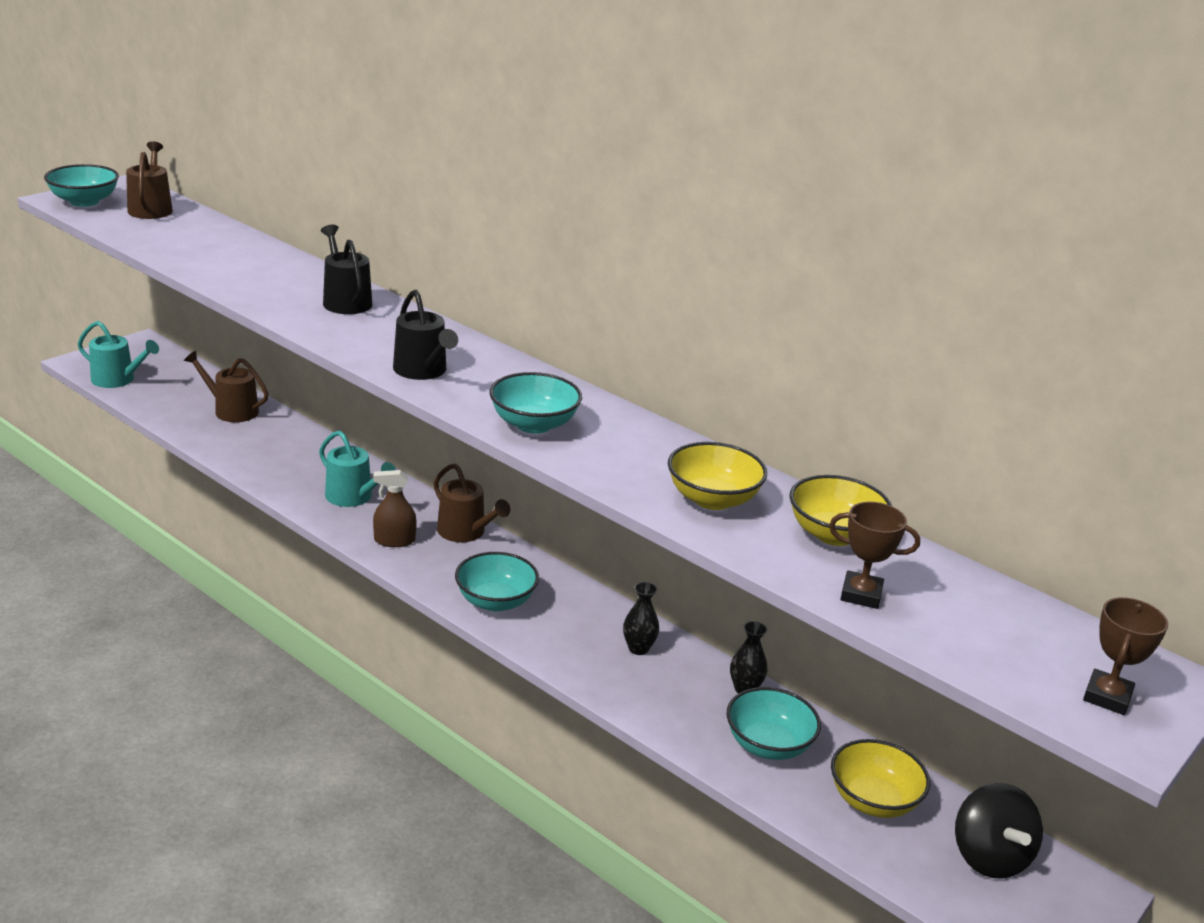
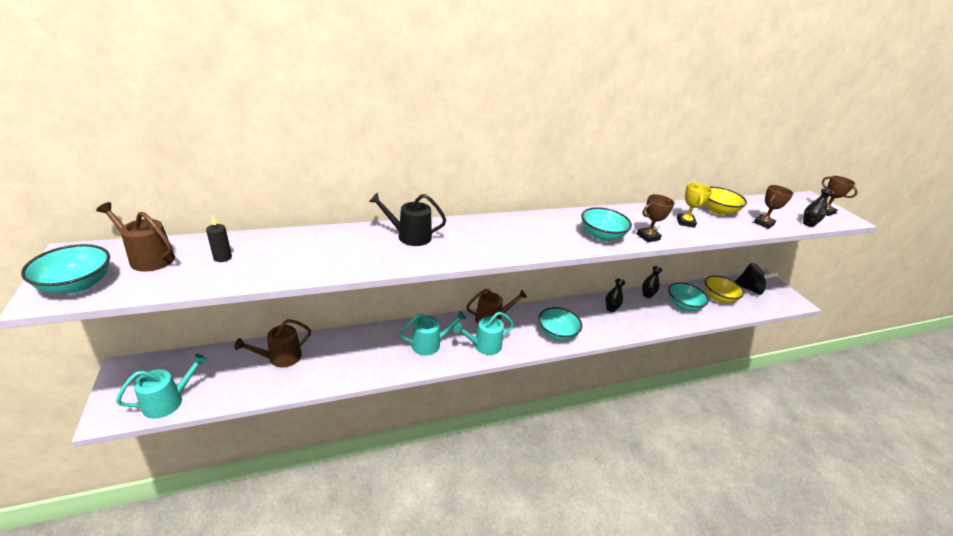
camera: 60 degrees left, 5 degrees up
(185, 233) = (222, 257): none -> black candle
(394, 540) = (484, 345): brown spray bottle -> turquoise watering can
(423, 371) = (524, 244): black watering can -> none
(591, 465) = (648, 237): none -> brown trophy
(712, 499) = (685, 222): yellow bowl -> yellow trophy
(966, 662) = (808, 224): none -> black vase

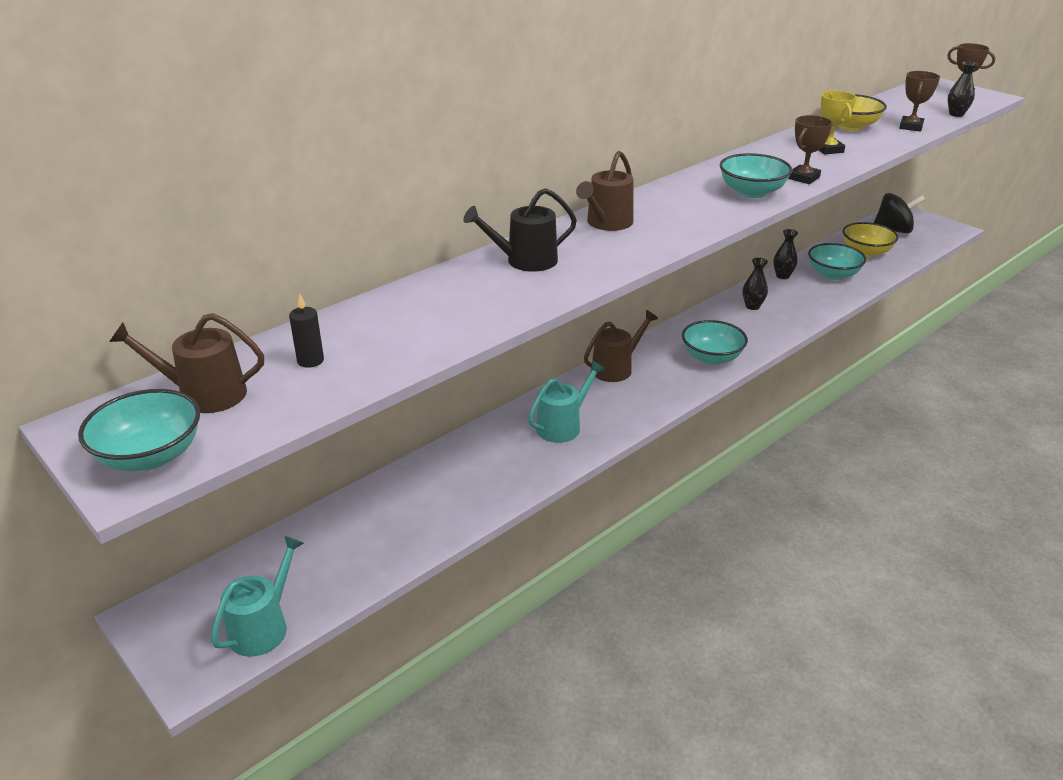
camera: 20 degrees left, 0 degrees up
(281, 357) = (372, 515): brown watering can -> brown watering can (607, 223)
(484, 345) = (633, 403): turquoise watering can -> none

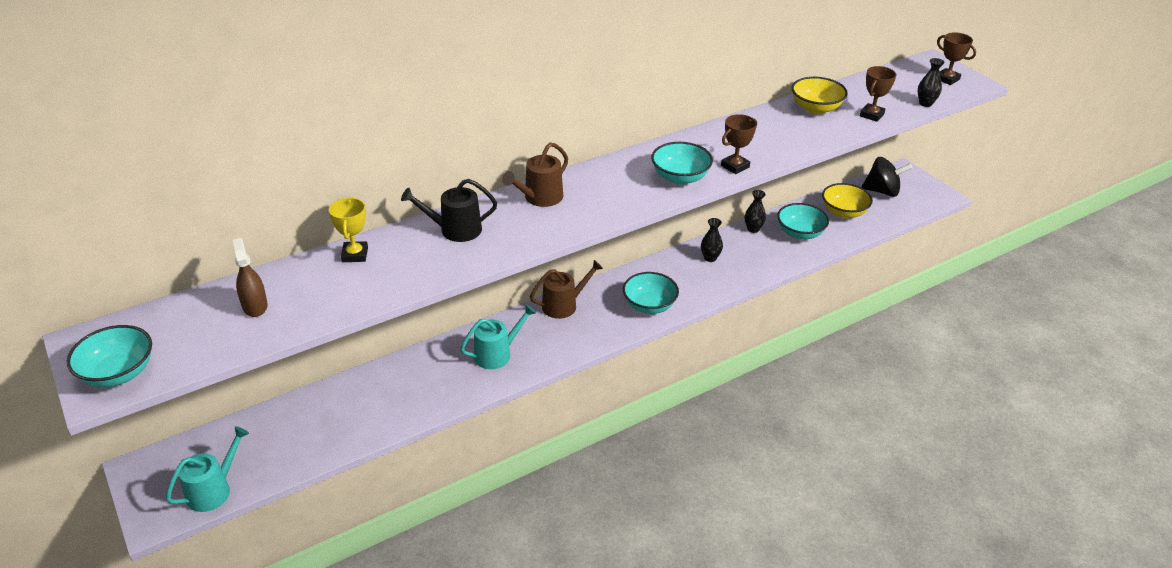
camera: 10 degrees right, 5 degrees up
(204, 394) = (171, 326): brown watering can -> none
(310, 360) = (255, 306): black candle -> brown spray bottle
(828, 150) = (778, 135): yellow trophy -> yellow trophy (355, 255)

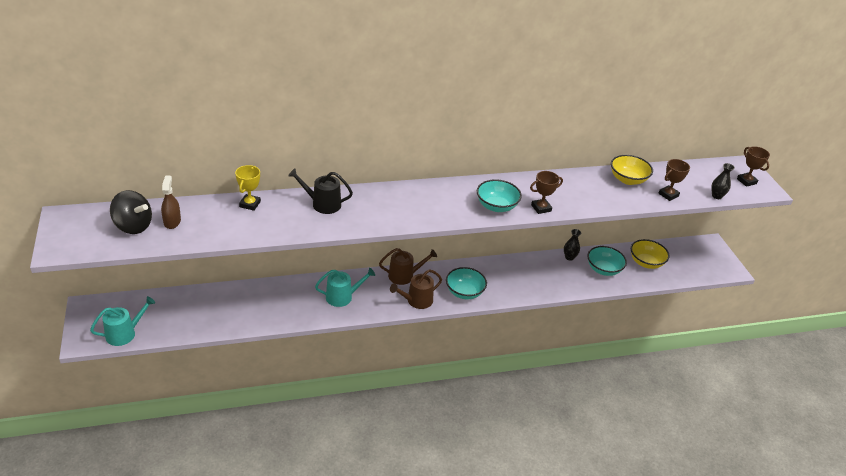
camera: 15 degrees right, 0 degrees up
(118, 373) = (73, 242): turquoise bowl -> none
(540, 198) = (390, 196): brown watering can -> brown watering can (416, 301)
(710, 258) = (526, 270): black vase -> none
(882, 191) = (685, 254): black spinning top -> black spinning top (133, 226)

